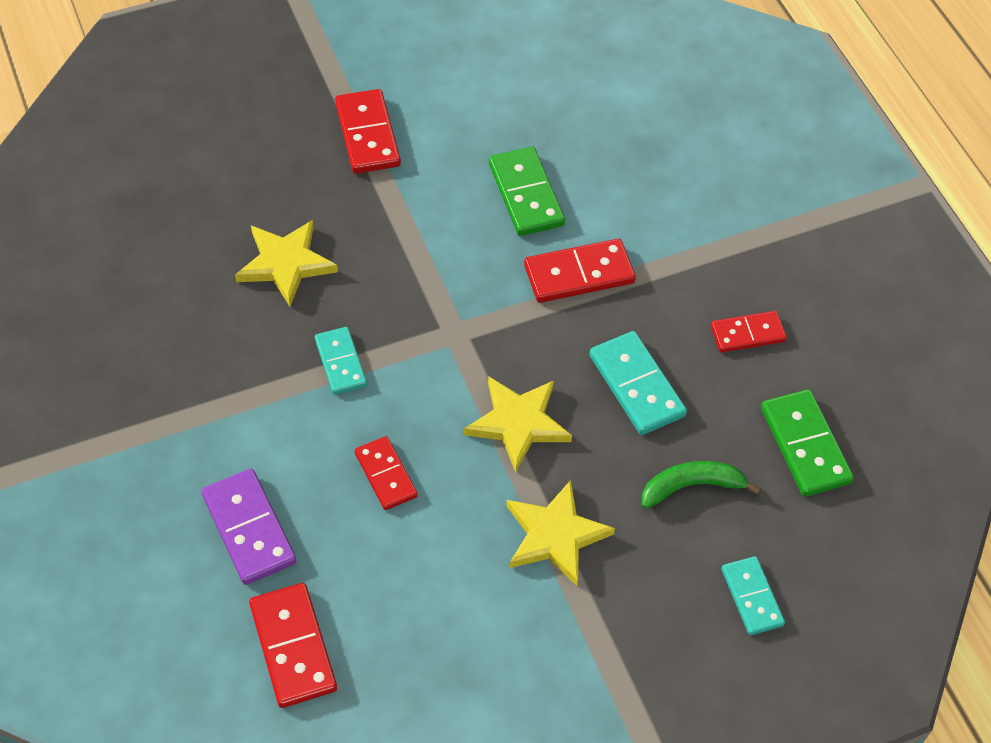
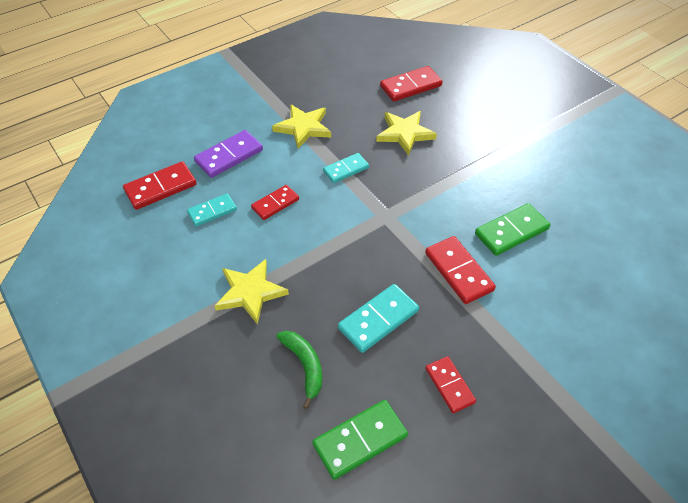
camera: 80 degrees right, 5 degrees down
(367, 135) = (516, 147): red domino -> red domino (410, 86)
(518, 423) = (328, 259): yellow star -> yellow star (303, 128)
(751, 597) = (221, 418): turquoise domino -> turquoise domino (212, 211)

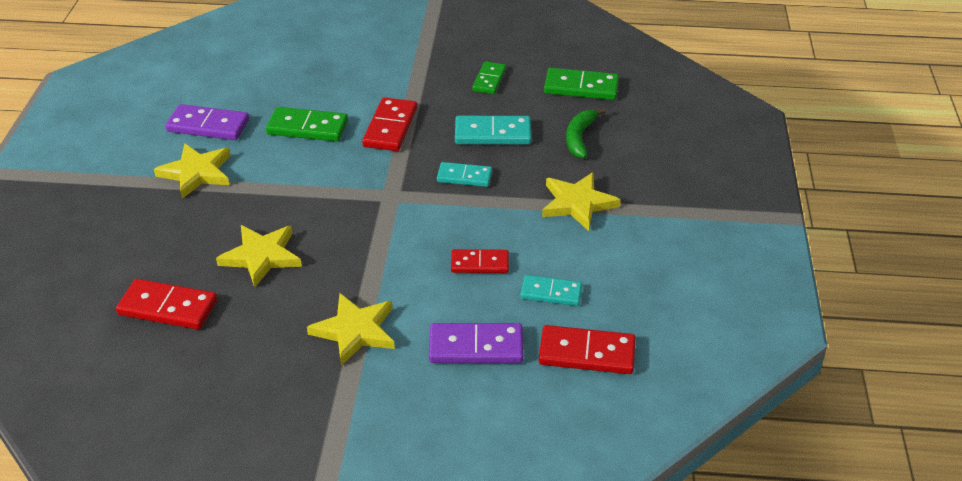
camera: 140 degrees left, 10 degrees down
(346, 169) = (371, 256): turquoise domino -> turquoise domino (464, 177)
(449, 385) = (489, 80): red domino -> green domino
(519, 155) = (196, 173): none -> yellow star
(571, 190) = (208, 126): none -> purple domino

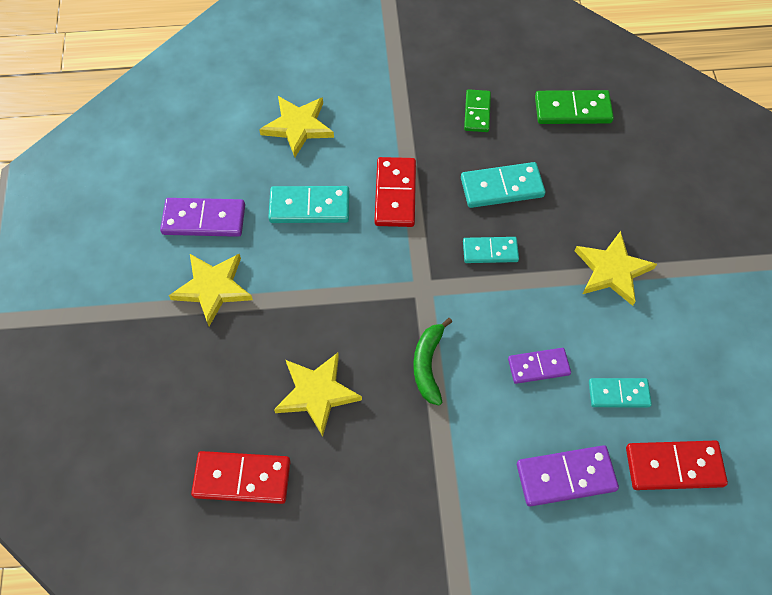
camera: 10 degrees left, 20 degrees up
(307, 128) = (309, 207): green domino -> turquoise domino
(355, 331) = (441, 477): yellow star -> yellow star (298, 127)
(480, 263) = (538, 366): red domino -> purple domino
(579, 138) = (590, 180): green banana -> green banana (428, 365)

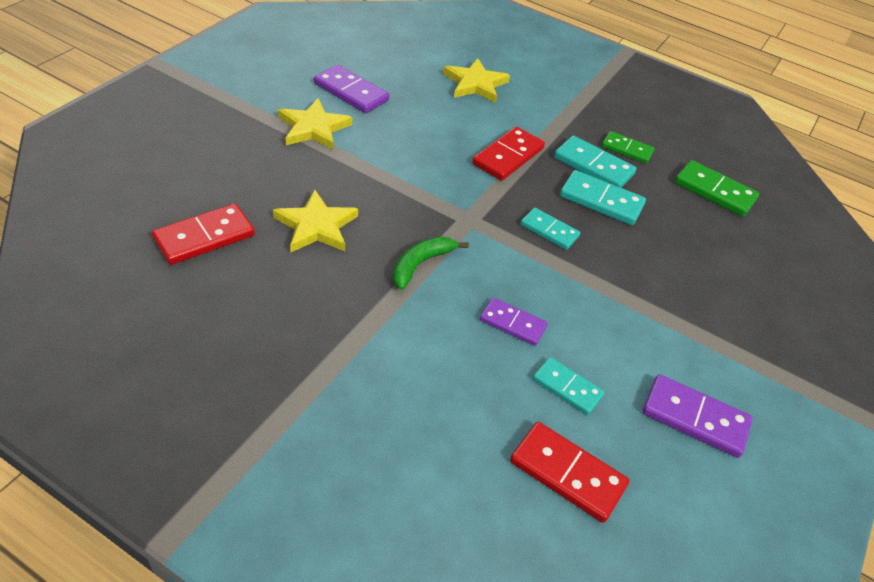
camera: 30 degrees right, 15 degrees down
(242, 479) = (204, 237): red domino -> red domino turned 75 degrees counterclockwise
(309, 207) = (434, 127): turquoise domino -> turquoise domino (593, 166)
(477, 112) = (627, 149): green domino -> green domino turned 75 degrees clockwise
(566, 477) = (456, 410): purple domino -> purple domino (694, 418)
(612, 270) = (647, 305): yellow star -> none

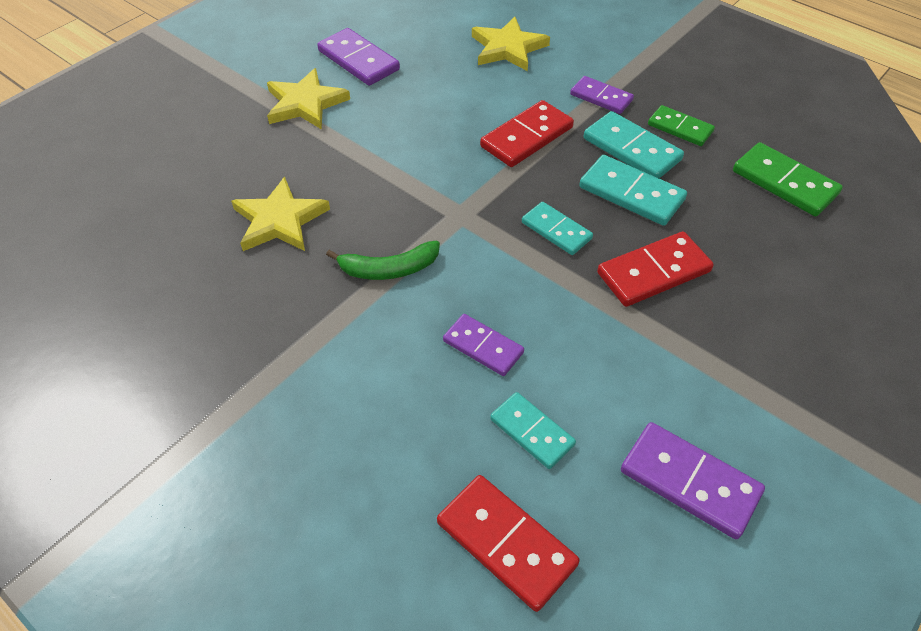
camera: 15 degrees right, 5 degrees up
(204, 237) = (153, 231): red domino -> red domino (654, 272)
(420, 264) = (389, 269): green banana -> green banana turned 150 degrees counterclockwise
(560, 125) = (601, 97): none -> purple domino

